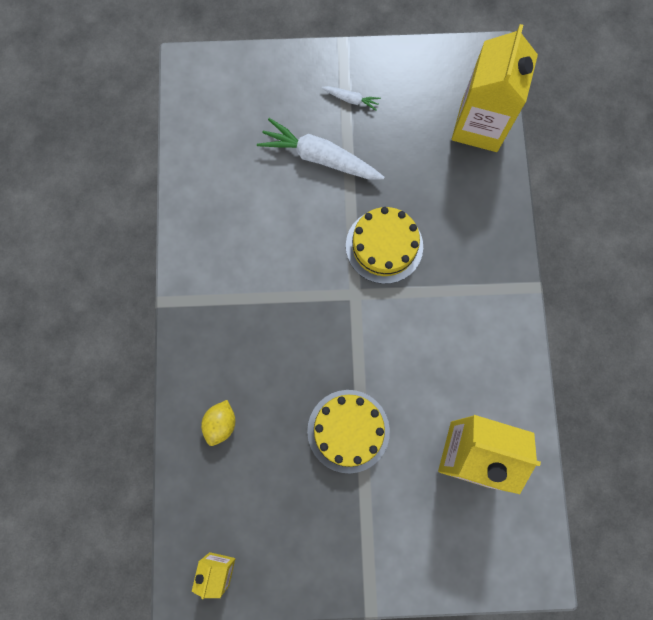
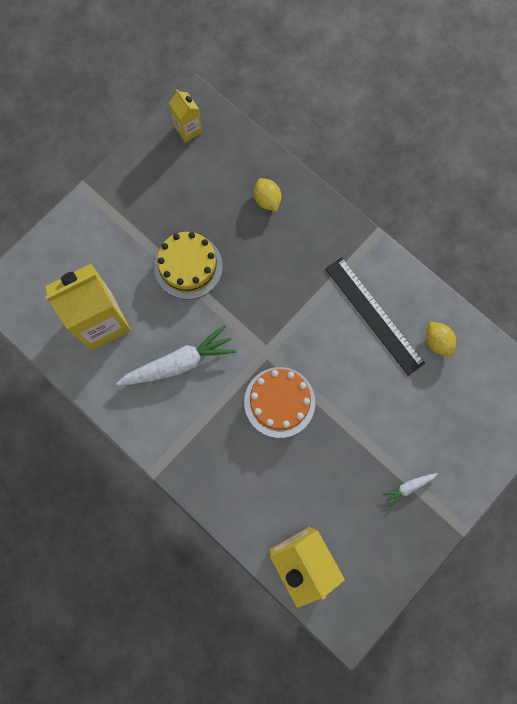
camera: 135 degrees right, 0 degrees up
(215, 174) = (437, 342): none -> yellow lemon
(240, 240) = (374, 315): none -> black ruler
(320, 157) = (384, 422): white carrot -> white carrot (179, 363)
(384, 246) = (279, 402): yellow cake -> orange cake

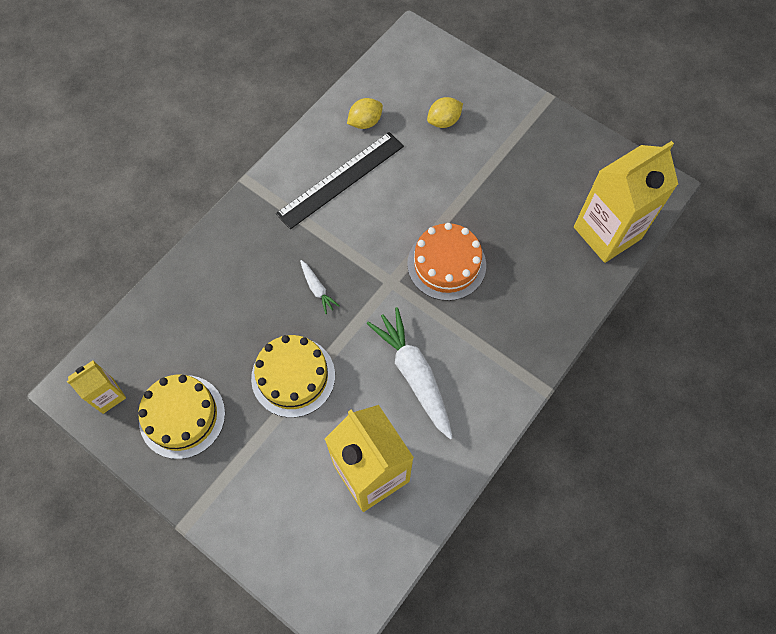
camera: 95 degrees left, 10 degrees down
(165, 183) = (182, 416): none -> yellow cake
(267, 200) = (206, 295): yellow lemon -> yellow lemon (444, 121)
(408, 487) = (517, 142): white carrot -> white carrot (317, 289)

